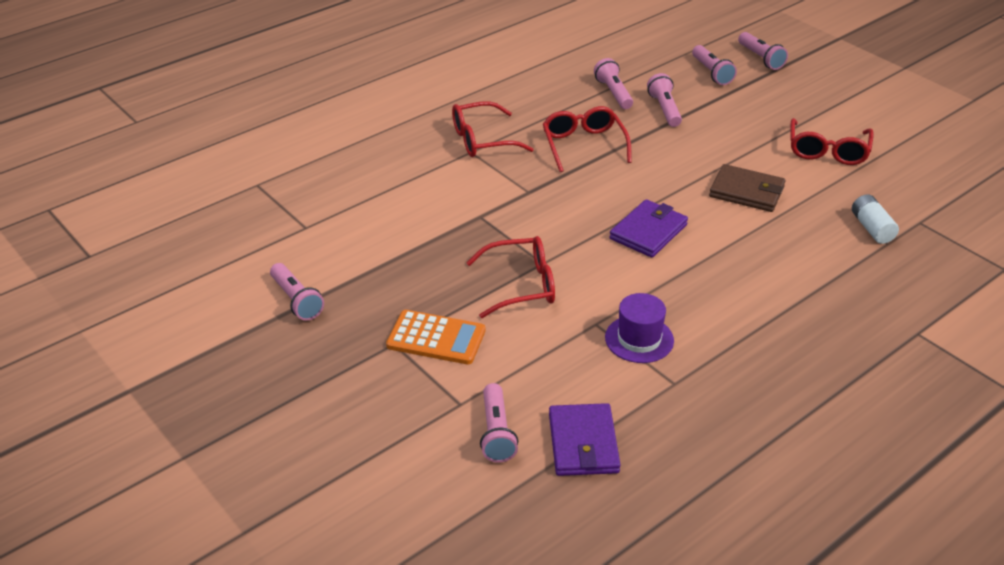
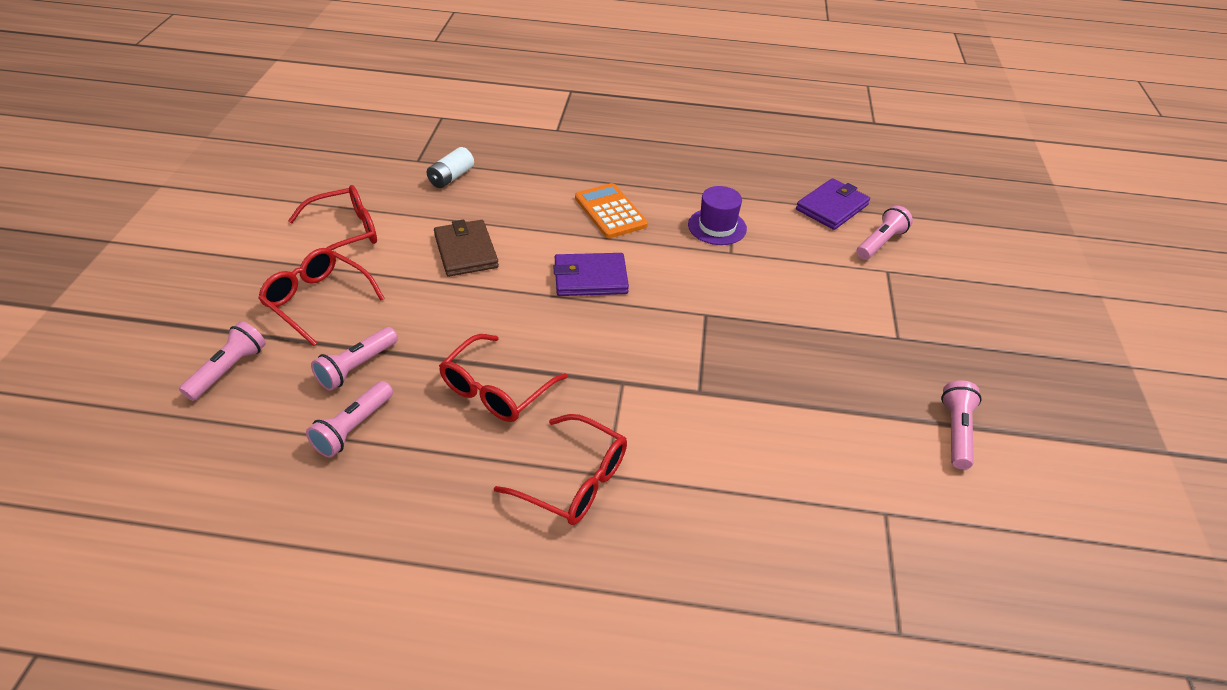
camera: 135 degrees left, 5 degrees up
(436, 338) = (860, 319): orange calculator -> orange calculator (610, 211)
(521, 285) = (747, 310): red glasses -> red glasses (318, 301)
(760, 58) = (156, 347): pink flashlight -> none

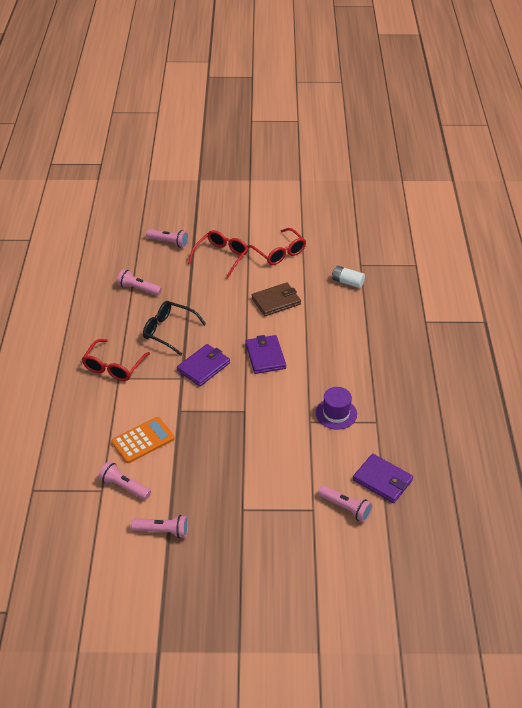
camera: 85 degrees right, 0 degrees up
(357, 367) = (177, 281): pink flashlight -> pink flashlight (124, 486)
(496, 389) = (169, 331): red glasses -> black glasses
(600, 351) = (203, 367): none -> purple wallet
(610, 211) = (335, 358): orange calculator -> orange calculator (143, 440)

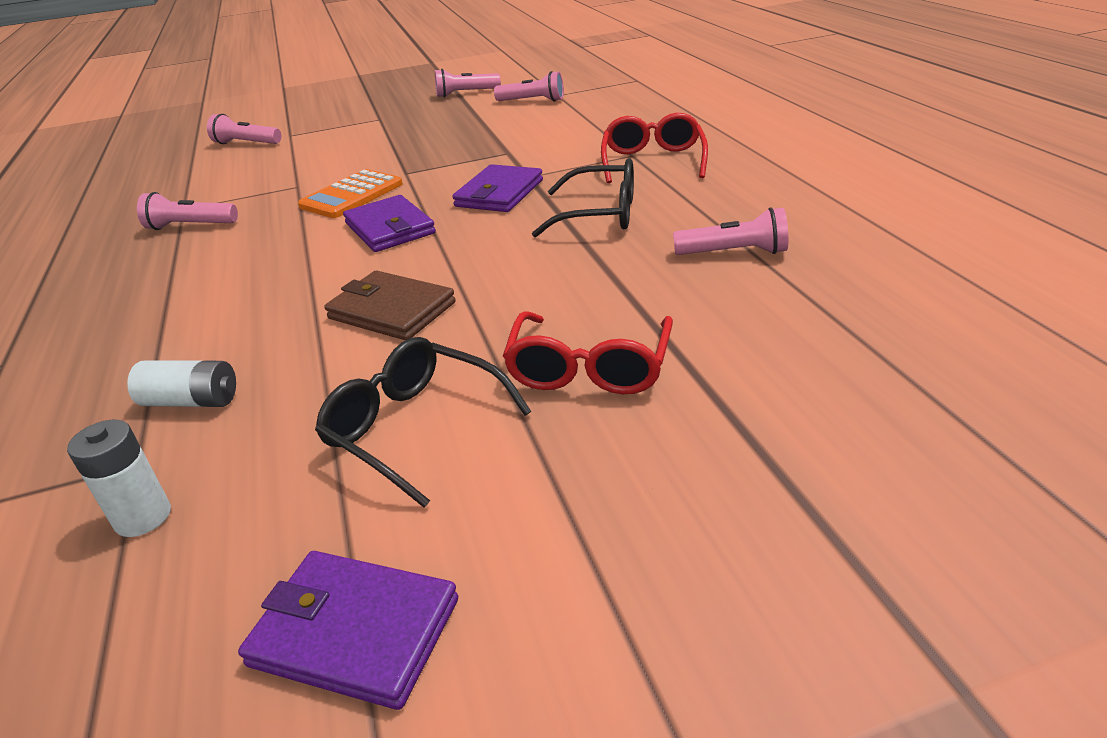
camera: 165 degrees right, 10 degrees down
(143, 440) = (539, 125): orange calculator -> orange calculator (352, 195)
(168, 242) = (778, 364): pink flashlight -> pink flashlight (190, 226)
(276, 301) = (391, 311): brown wallet -> brown wallet turned 75 degrees clockwise
(279, 252) = (416, 429): red glasses -> black glasses
(336, 413) = (251, 201): purple hat -> none
(354, 249) = (143, 517): none -> white battery
(382, 480) = (190, 168): purple wallet -> purple wallet (354, 632)

